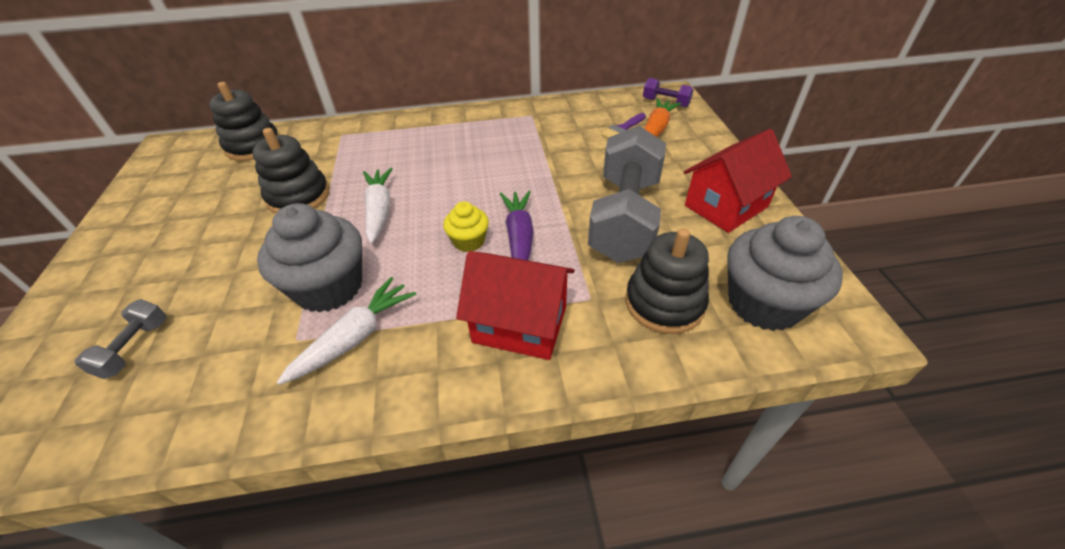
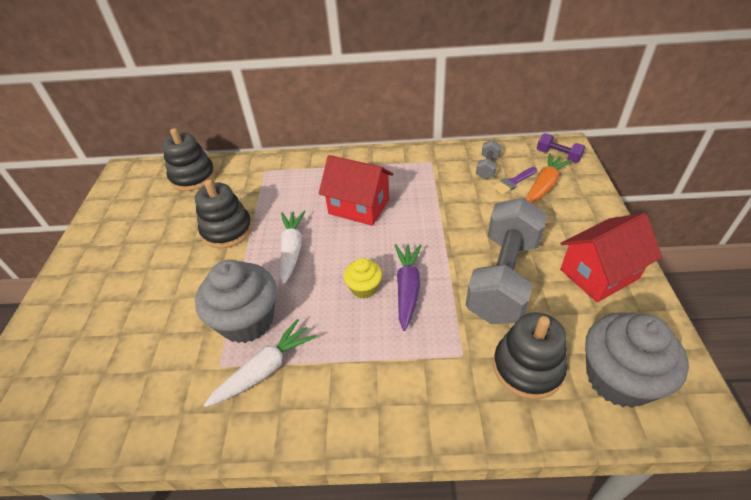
camera: 10 degrees right, 0 degrees up
(134, 348) = (99, 359): grey dumbbell -> grey dumbbell (487, 167)
(520, 324) = (399, 373): red house -> red house (359, 206)

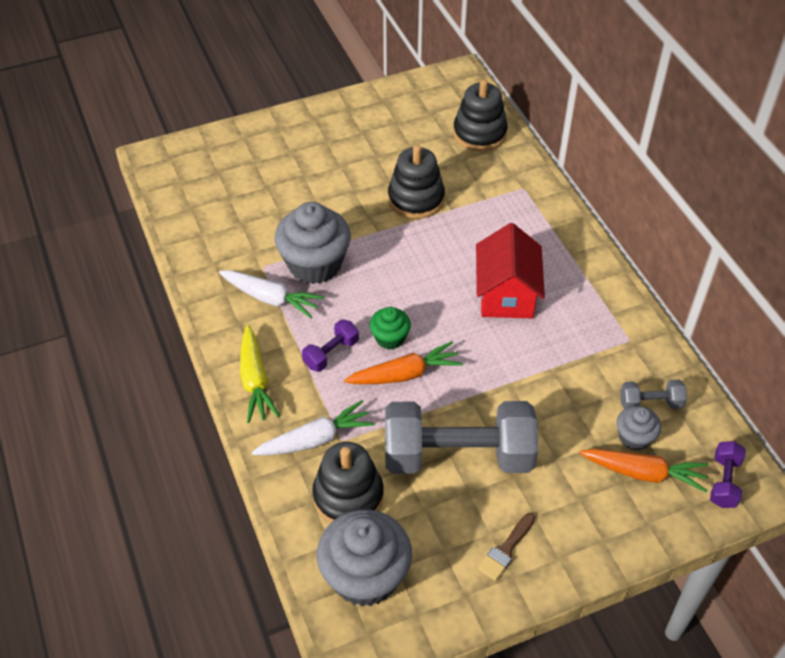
camera: 65 degrees right, 5 degrees up
(292, 250) = (414, 261): white carrot -> white carrot (315, 439)
(359, 336) = (331, 353): none -> purple dumbbell
(362, 414) = (255, 381): none -> yellow carrot
(364, 288) = (390, 338): yellow cupcake -> green cupcake
(407, 288) = (405, 374): purple carrot -> orange carrot
(513, 182) = (634, 437): purple brush -> grey cupcake
(599, 274) = (506, 549): red house -> brown brush

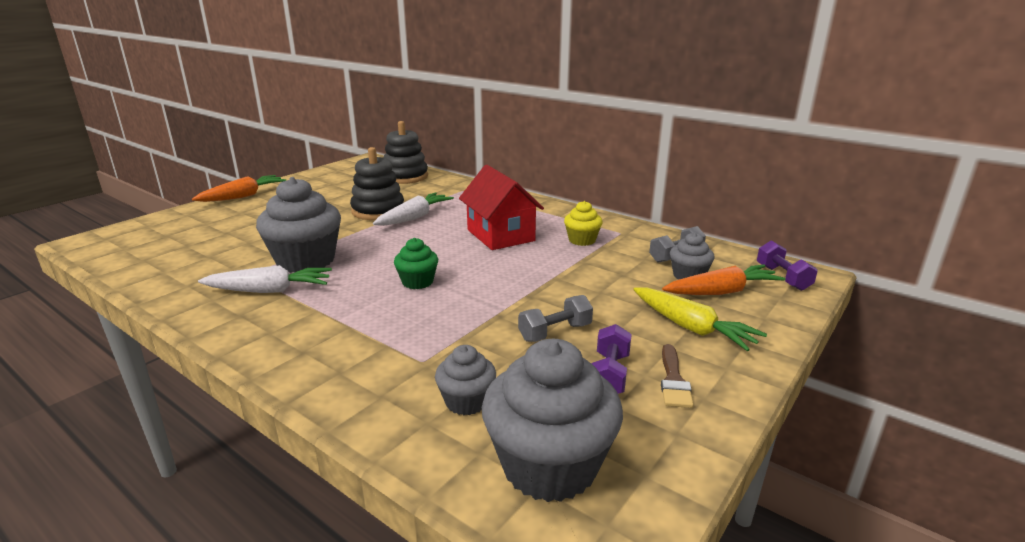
camera: 30 degrees left, 25 degrees down
(255, 381) = (284, 349): yellow carrot -> yellow carrot (691, 328)
(315, 439) = (391, 370): white carrot -> white carrot (414, 217)
(331, 353) = (363, 306): purple dumbbell -> purple dumbbell (609, 375)
(348, 496) = (466, 401): black stacking toy -> grey cupcake
(405, 374) = (452, 298): orange carrot -> orange carrot (243, 196)
(458, 455) = (555, 332): grey dumbbell -> grey dumbbell, size x0.43
(579, 336) = (582, 240): none -> yellow cupcake

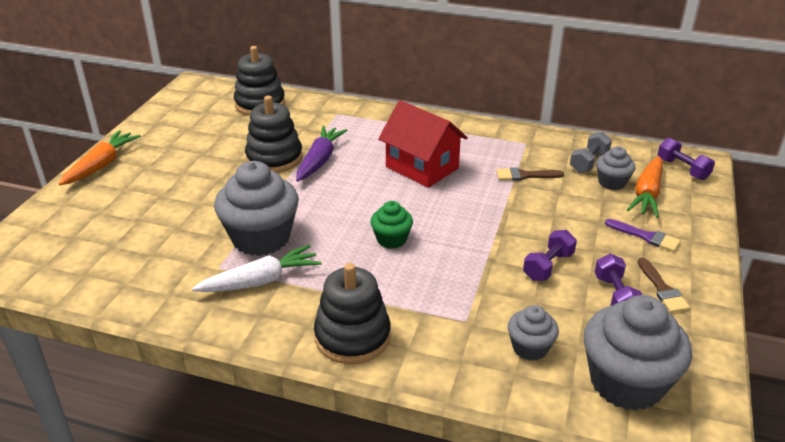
camera: 20 degrees left, 10 degrees up
(299, 350) = (352, 337): none -> black stacking toy
(414, 217) = (320, 160): white carrot -> purple carrot
(555, 332) = (548, 266): grey dumbbell -> purple dumbbell
(582, 240) = (499, 159): yellow cupcake -> none
(597, 256) = (525, 175): none -> brown brush
(691, 328) = (646, 237): yellow carrot -> purple brush
(722, 292) = (647, 194): orange carrot -> orange carrot turned 150 degrees clockwise

